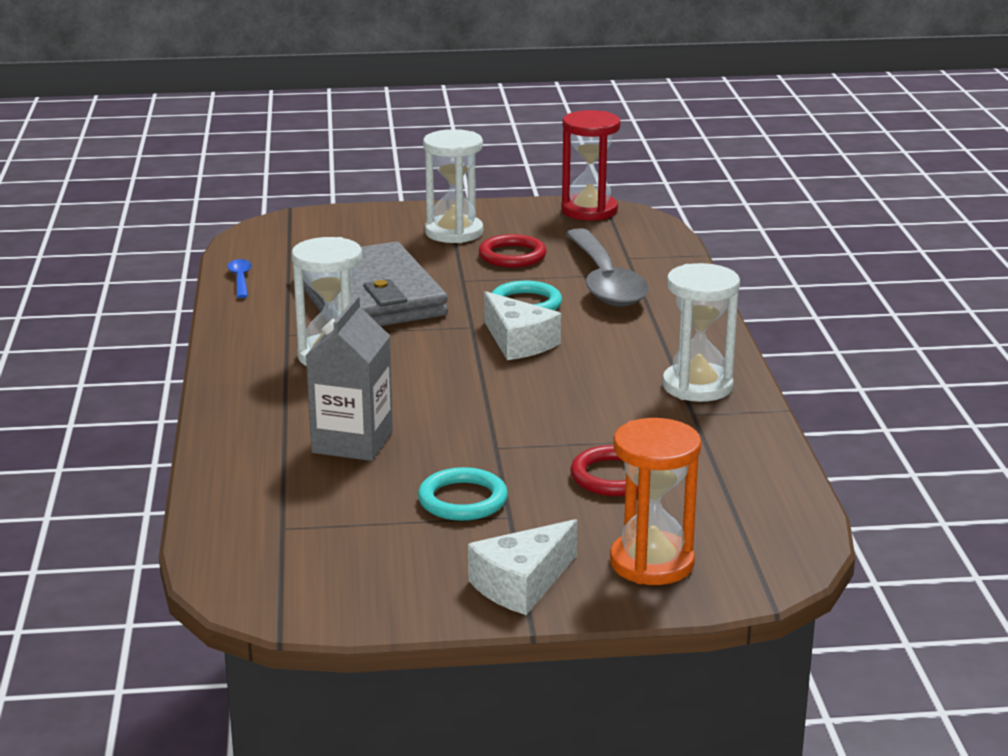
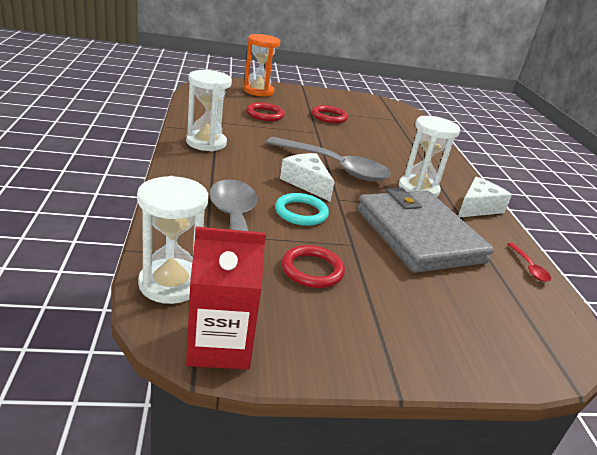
camera: 175 degrees right, 5 degrees up
(240, 279) = (529, 267): blue spoon -> red spoon
(352, 442) = (383, 143): grey carton -> none
(454, 232) = (374, 315): white hourglass -> white hourglass (170, 284)
(462, 500) = (329, 117): turquoise ring -> red ring
(469, 375) = (334, 167): none -> grey spoon
(521, 584) = (305, 93): white cheese -> white cheese (477, 207)
(589, 210) = (219, 345): red hourglass -> red carton

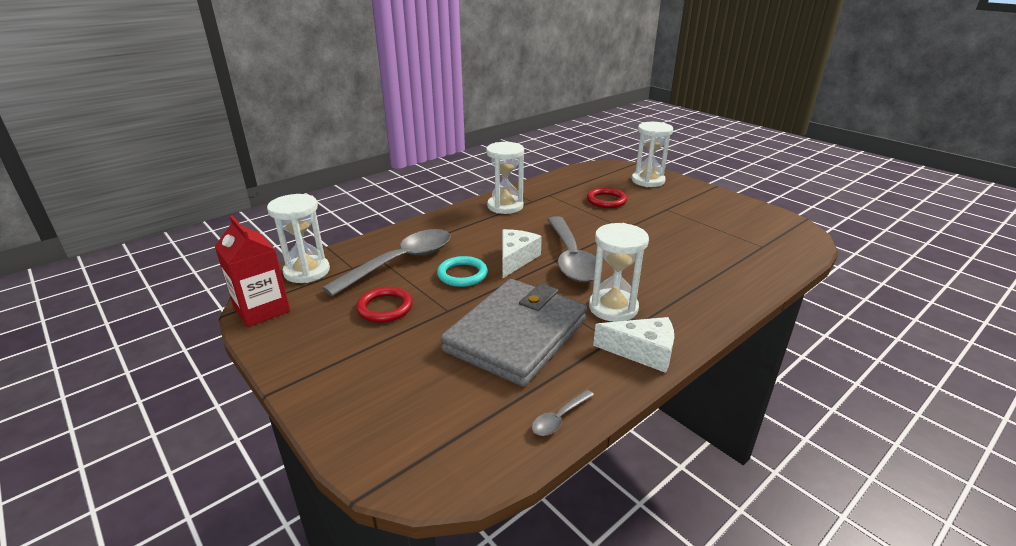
camera: 60 degrees right, 0 degrees up
(258, 91) = (648, 181): orange hourglass -> white hourglass
(329, 117) = (673, 220): red ring -> none
(529, 267) = (559, 418): red spoon -> grey spoon

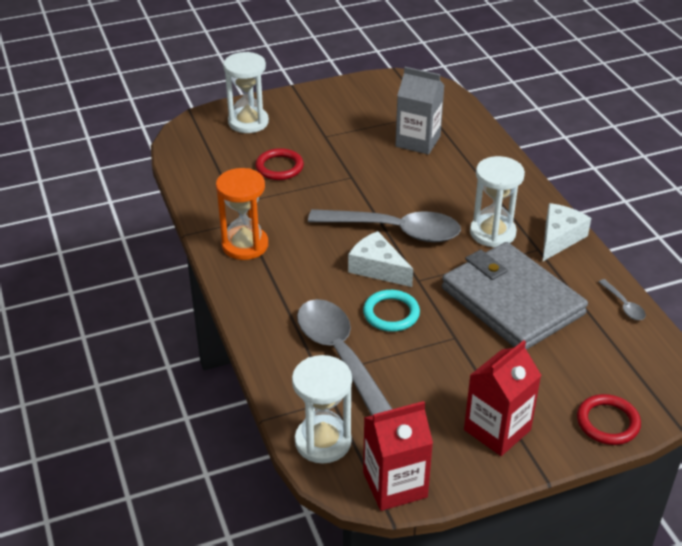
camera: 70 degrees left, 10 degrees up
(331, 352) = (497, 430): none -> red carton
(385, 307) = (432, 382): red ring -> red ring (607, 422)
(505, 206) = (245, 245): white hourglass -> orange hourglass
(711, 247) = (418, 141): none -> grey carton

